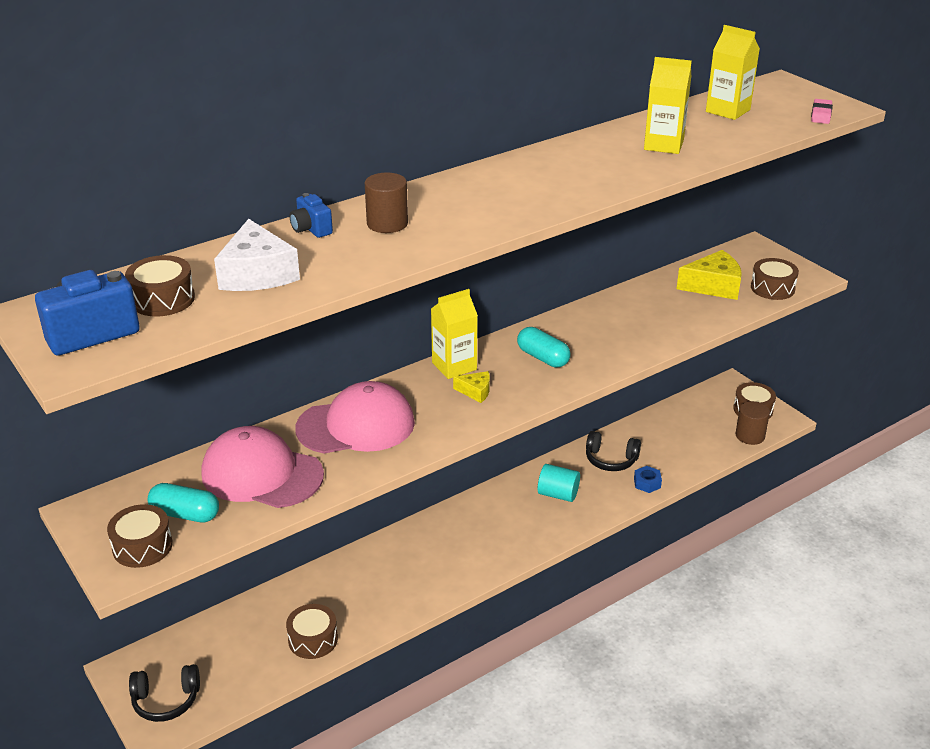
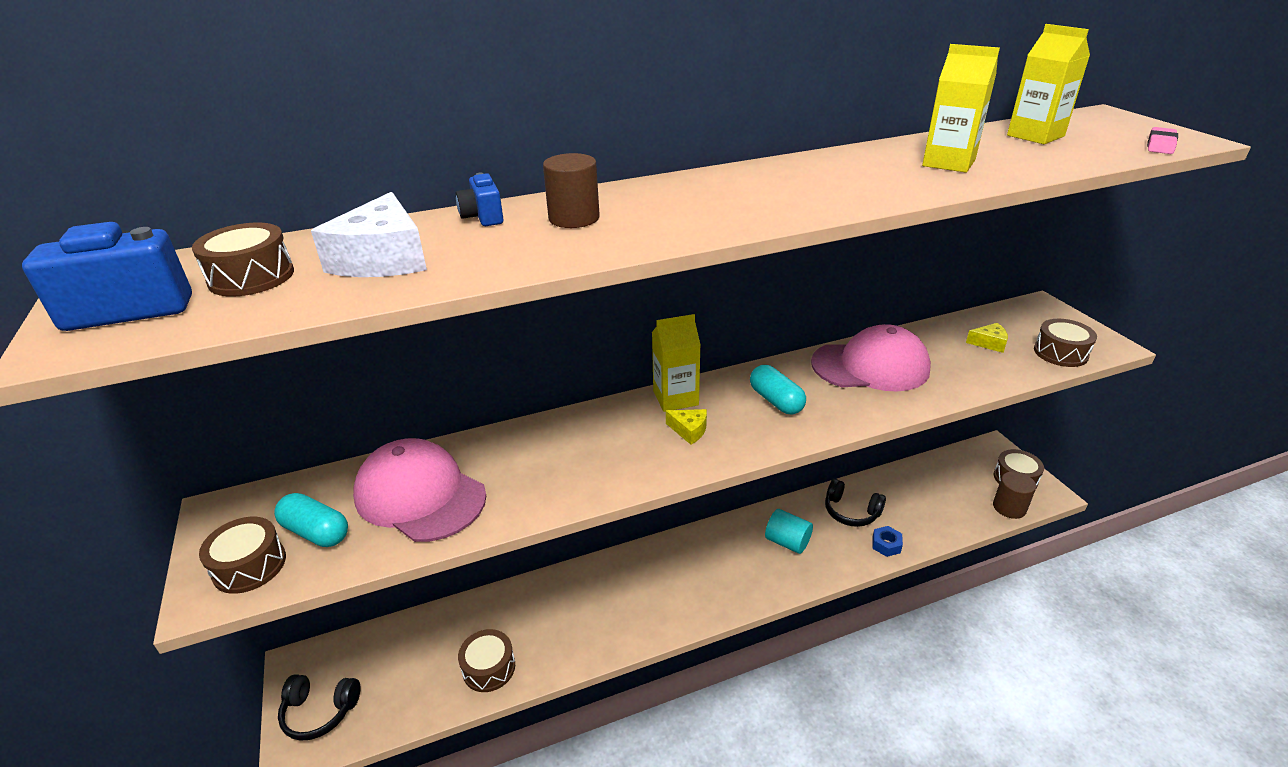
camera: 15 degrees right, 0 degrees up
(356, 425) = (545, 452): pink cap -> pink cap (870, 366)
(713, 286) = (989, 343): yellow cheese -> yellow cheese, size x0.53

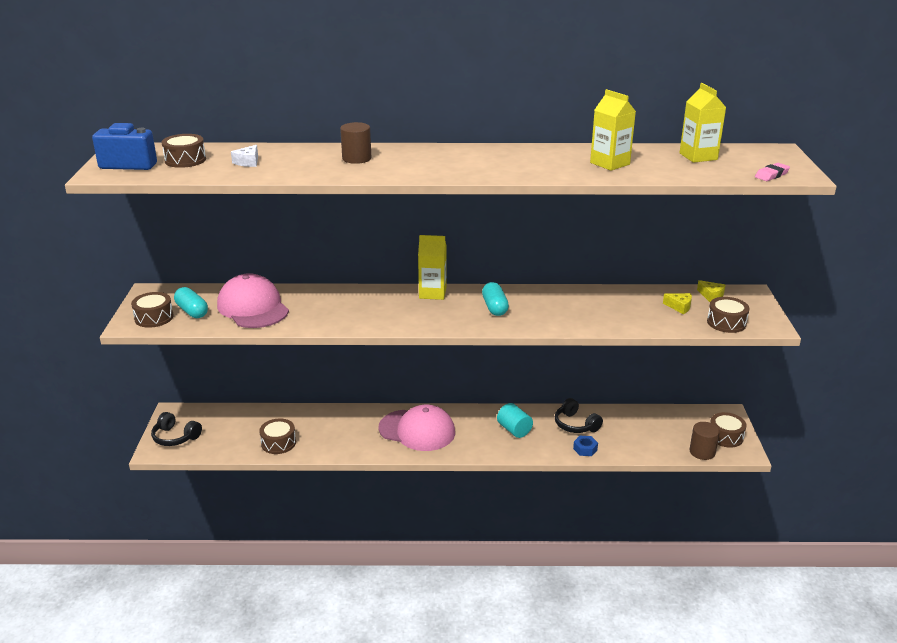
camera: 20 degrees right, 5 degrees down
(383, 259) = (248, 162): white cheese -> white cheese, size x0.53
(483, 217) = (311, 150): blue camera -> none
(689, 430) = (426, 310): yellow cheese -> yellow cheese (711, 295)
(870, 366) = (578, 302): pink cap -> pink cap (417, 430)

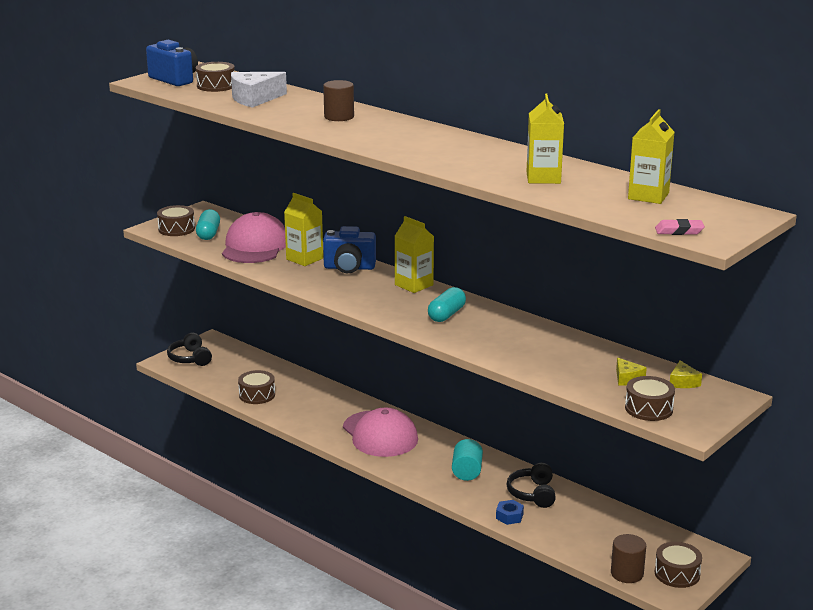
camera: 40 degrees right, 5 degrees down
(248, 162) = (254, 98): white cheese -> white cheese, size x1.89
(313, 303) = (304, 259): none -> yellow carton
(362, 297) = (349, 268): none -> blue camera

